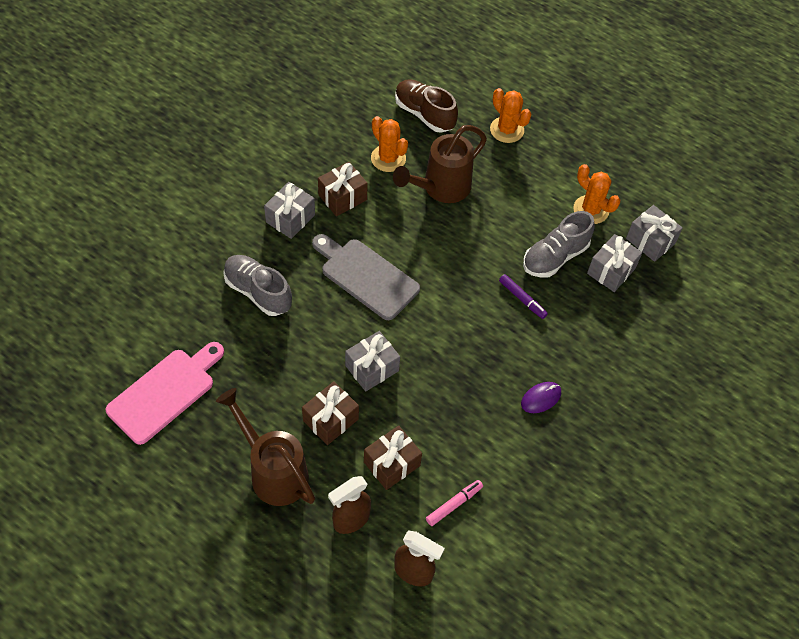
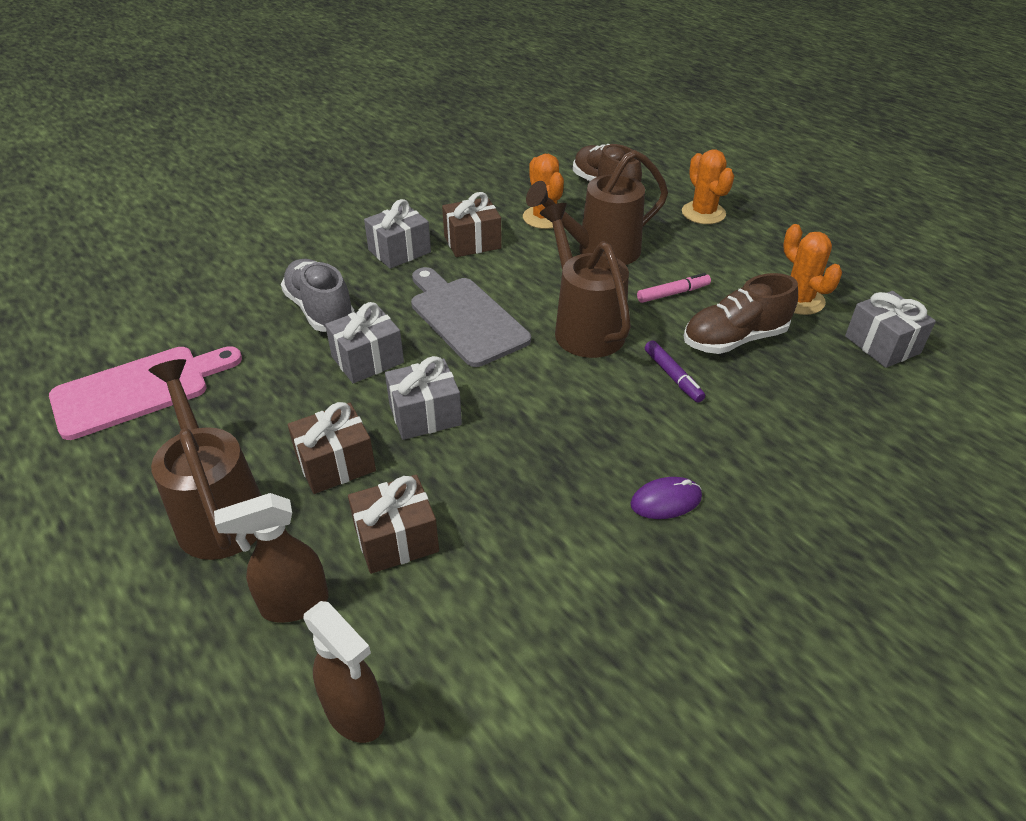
camera: 20 degrees right, 15 degrees down
(452, 267) = (584, 327): none -> brown watering can
(454, 504) = (470, 621): pink marker -> pink marker (673, 293)
(555, 257) = (734, 339): grey shoe -> brown shoe
(611, 271) = (815, 367): grey gift -> grey gift (367, 360)

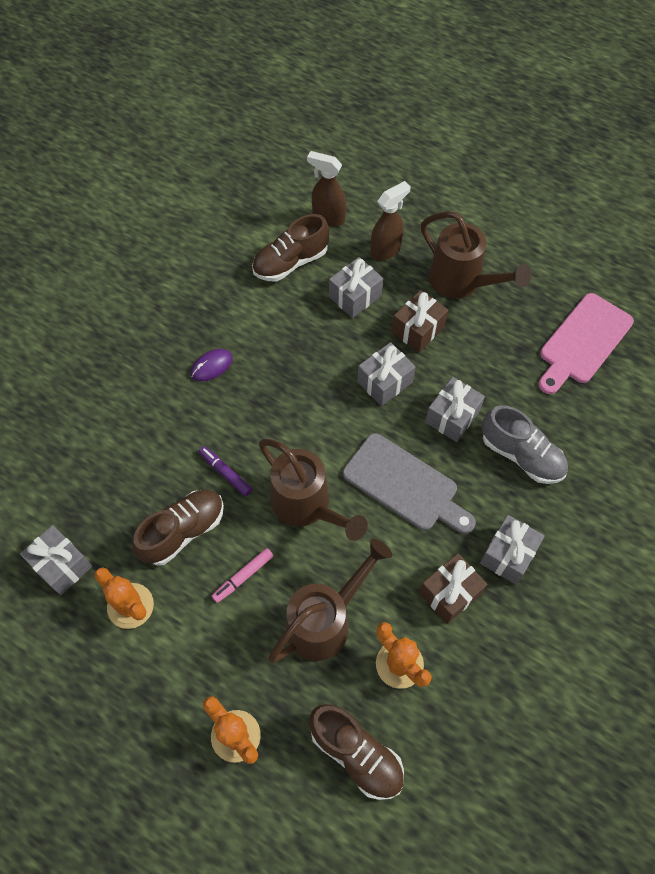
camera: 160 degrees right, 20 degrees up
(396, 539) = (355, 296): brown gift -> grey gift
(475, 636) = (291, 262): none -> brown shoe

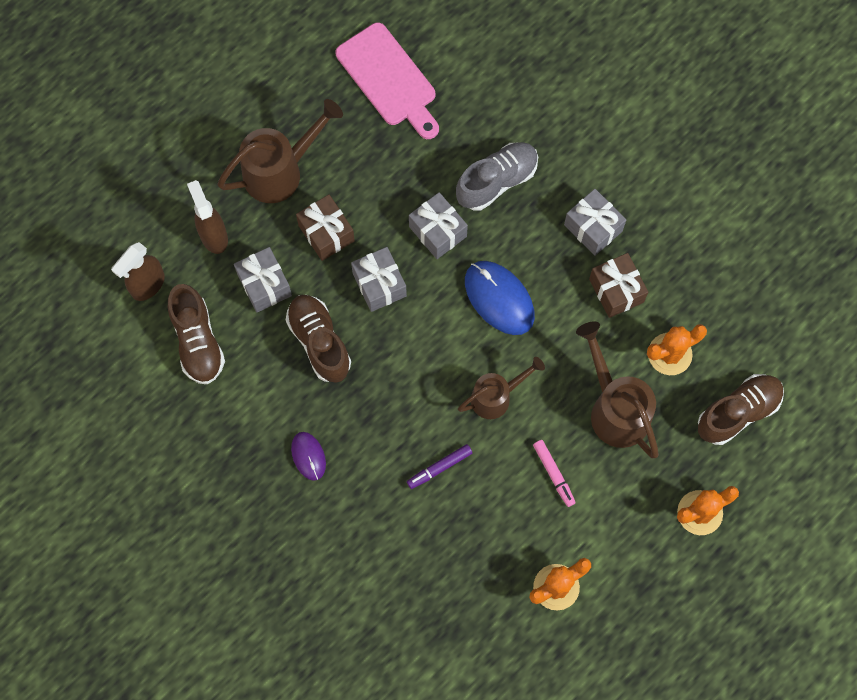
camera: 75 degrees left, 10 degrees up
(61, 565) = (497, 649): grey gift -> none
(183, 531) = (492, 522): brown shoe -> brown shoe (319, 342)
(306, 505) = (496, 397): brown watering can -> brown watering can, size x0.65
(405, 485) = (499, 298): grey cutting board -> blue mouse

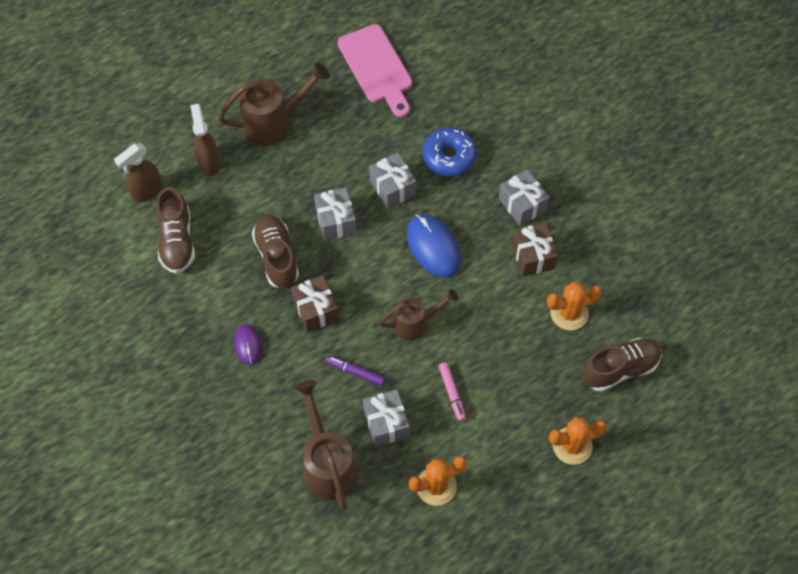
camera: 10 degrees right, 10 degrees down
(264, 285) = (241, 206): grey gift -> grey gift (386, 423)
(326, 233) = (301, 175): brown gift -> brown gift (315, 310)
(439, 468) = (356, 372): purple marker -> purple marker turned 45 degrees clockwise
(497, 181) = (449, 157): grey shoe -> blue donut
(615, 409) = (514, 349): brown watering can -> brown watering can (327, 465)

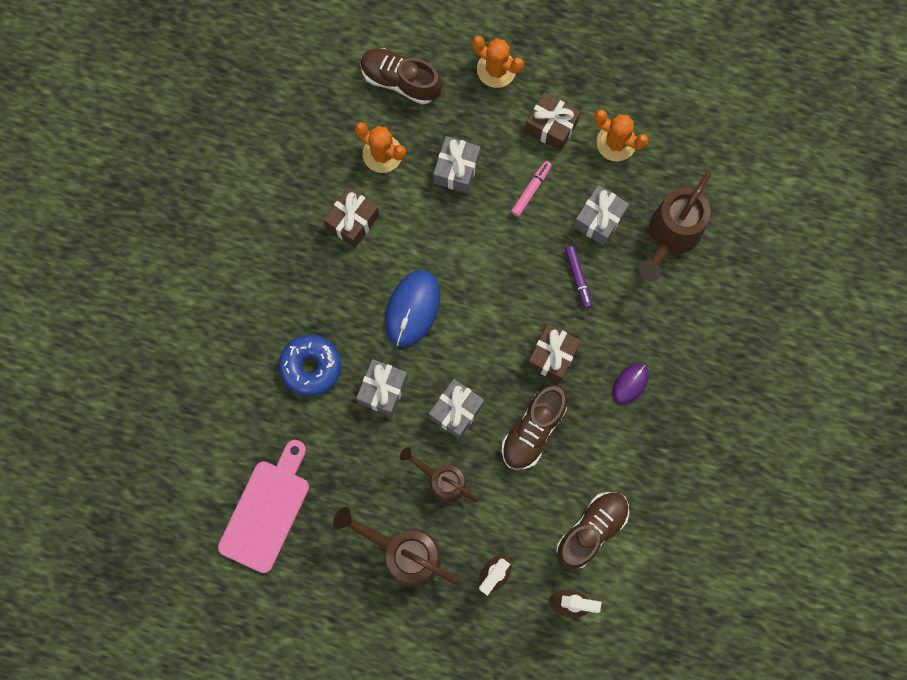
camera: 130 degrees left, 15 degrees up
(415, 323) = (495, 266): brown watering can -> brown watering can (442, 481)
(490, 448) = (551, 127): none -> brown gift
(522, 204) = (308, 268): grey gift -> grey gift (456, 169)

